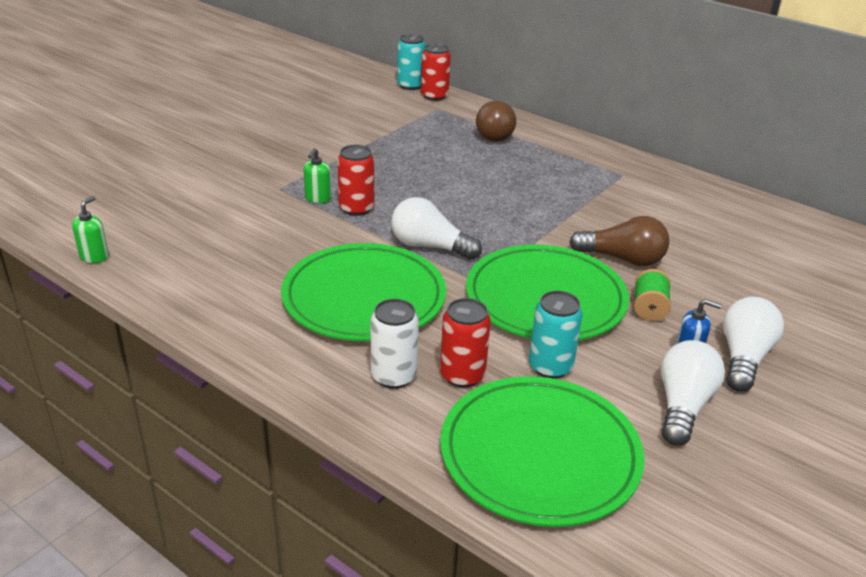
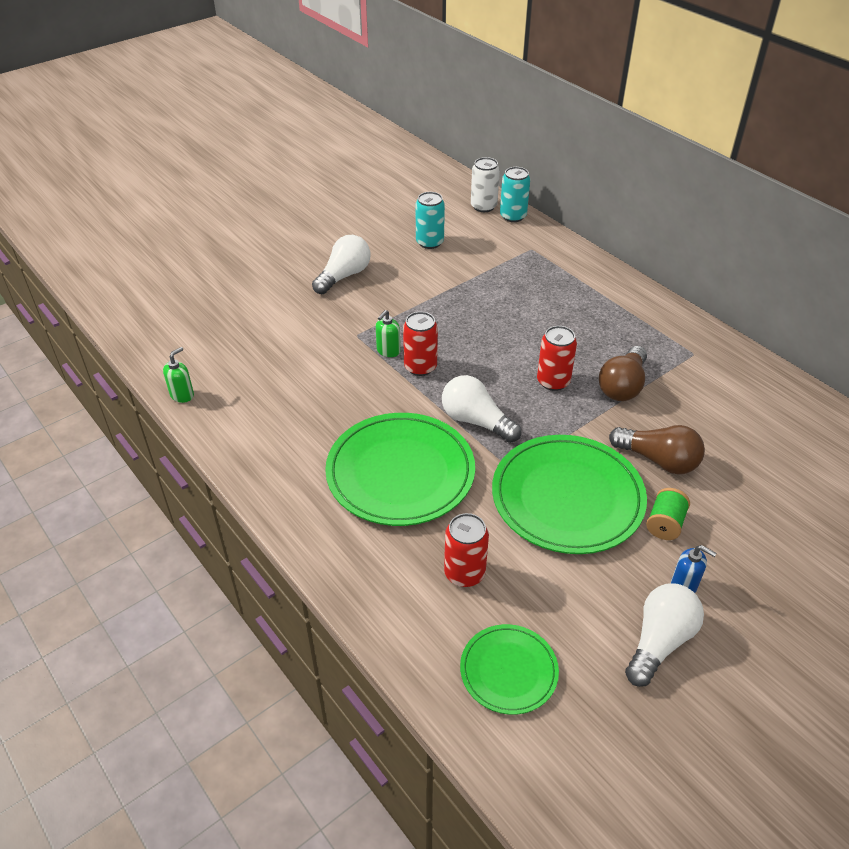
camera: 15 degrees right, 10 degrees up
(393, 376) = (403, 564): white can -> white can (483, 206)
(434, 96) = (533, 232): red can -> red can (553, 381)
(496, 134) = (581, 287): brown light bulb -> brown light bulb (622, 386)
(540, 454) = (508, 671): green plate -> green plate, size x0.54
(550, 366) = (548, 576): turquoise can -> turquoise can (429, 242)
(743, 358) = (739, 596): white light bulb -> white light bulb (344, 276)

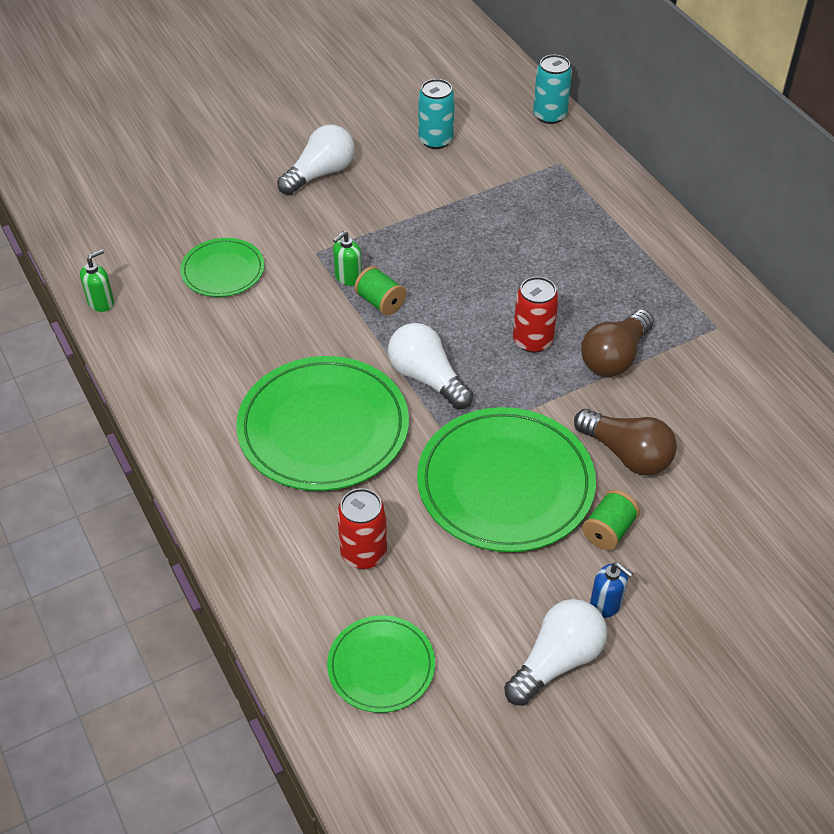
camera: 10 degrees right, 5 degrees up
(282, 358) = (223, 271): none -> green plate
(420, 367) = (380, 302): red can -> green spool
(483, 206) = (516, 98): white can -> none

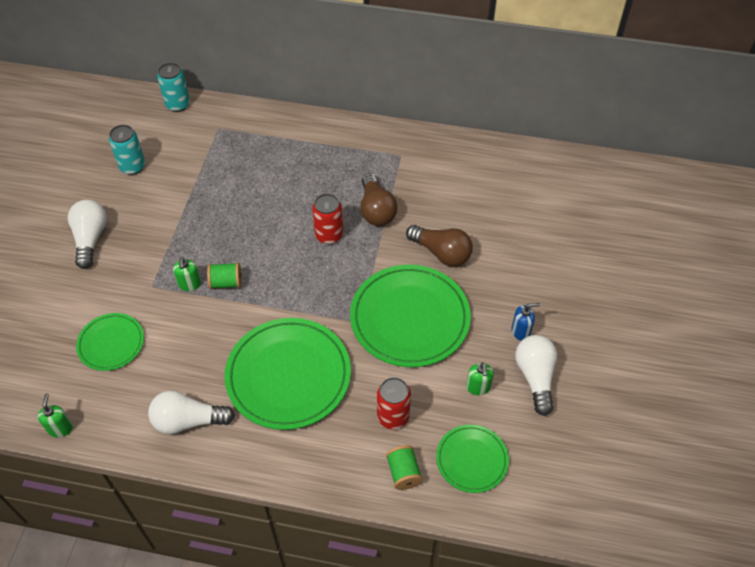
camera: 50 degrees left, 5 degrees up
(427, 378) = (304, 301): white light bulb -> white light bulb (188, 421)
(482, 610) = (478, 387): none -> green soap dispenser
(608, 530) = (479, 296): green spool -> green spool (403, 473)
(627, 454) = (441, 253): brown light bulb -> brown light bulb turned 45 degrees clockwise

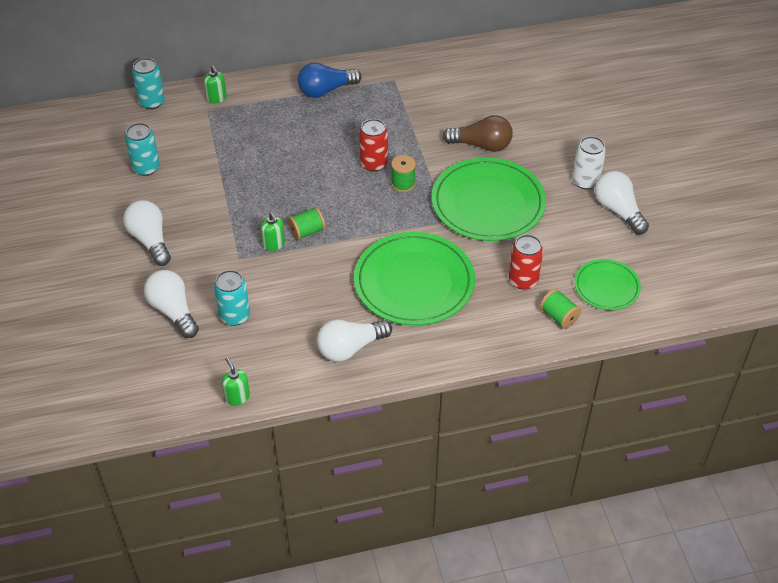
camera: 25 degrees left, 5 degrees down
(64, 317) = (173, 311): none -> white light bulb
(111, 343) = (235, 316): green plate -> turquoise can
(332, 144) = (326, 90): none -> blue light bulb
(342, 266) = (403, 184): none -> green spool
(376, 210) = (402, 130): brown light bulb -> none
(478, 387) = (577, 234): green soap dispenser -> green soap dispenser (217, 98)
(521, 331) = (585, 181): blue soap dispenser -> white can

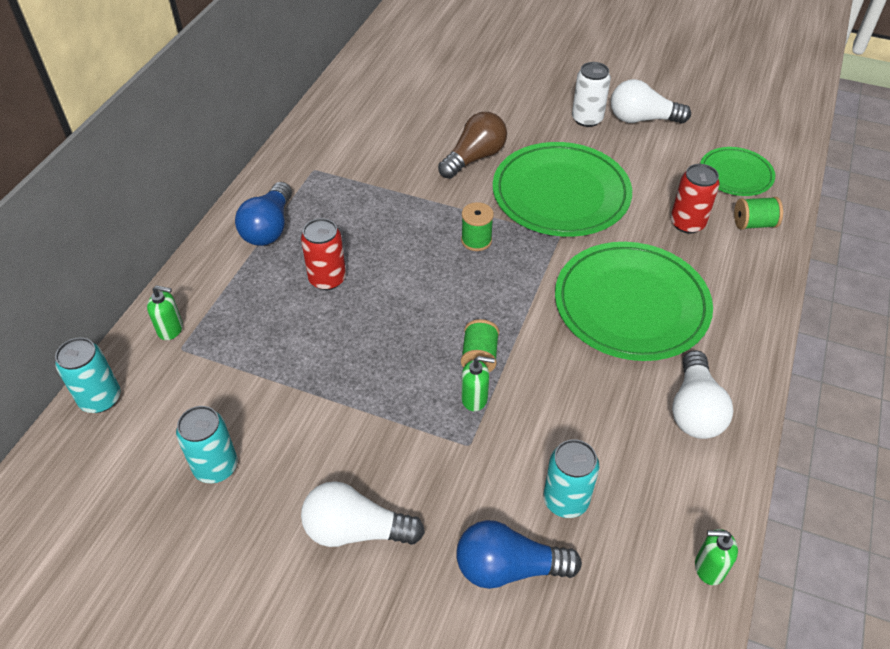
camera: 55 degrees left, 0 degrees up
(173, 311) = (508, 568): white light bulb -> blue light bulb
(373, 163) = (424, 247): red can -> red can (327, 279)

